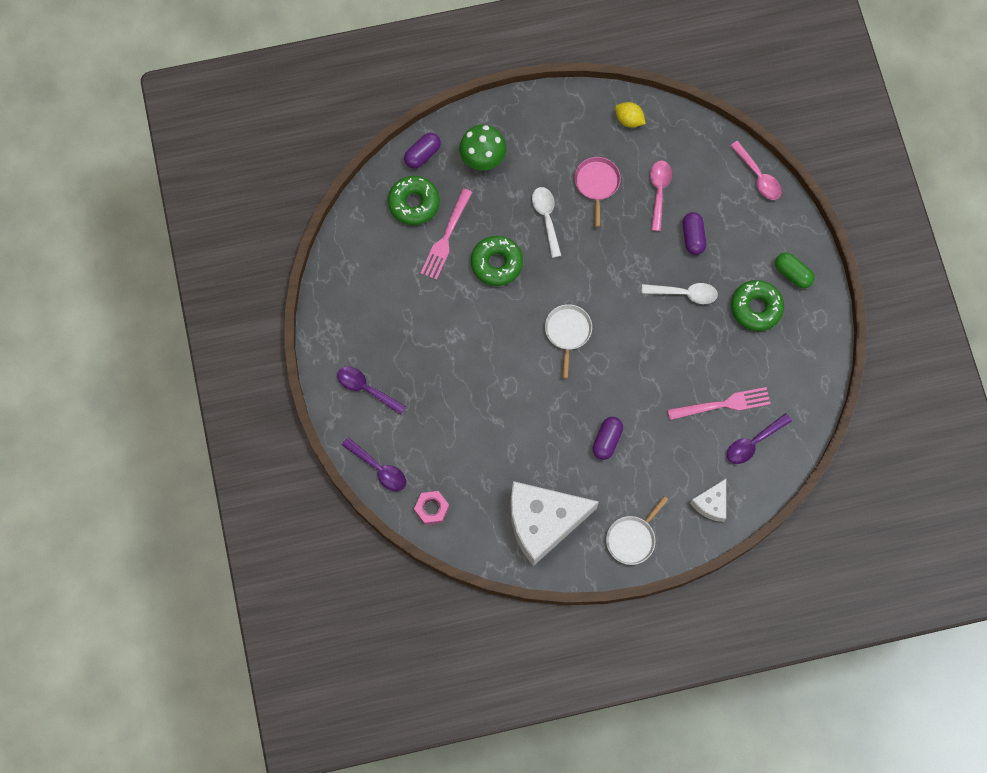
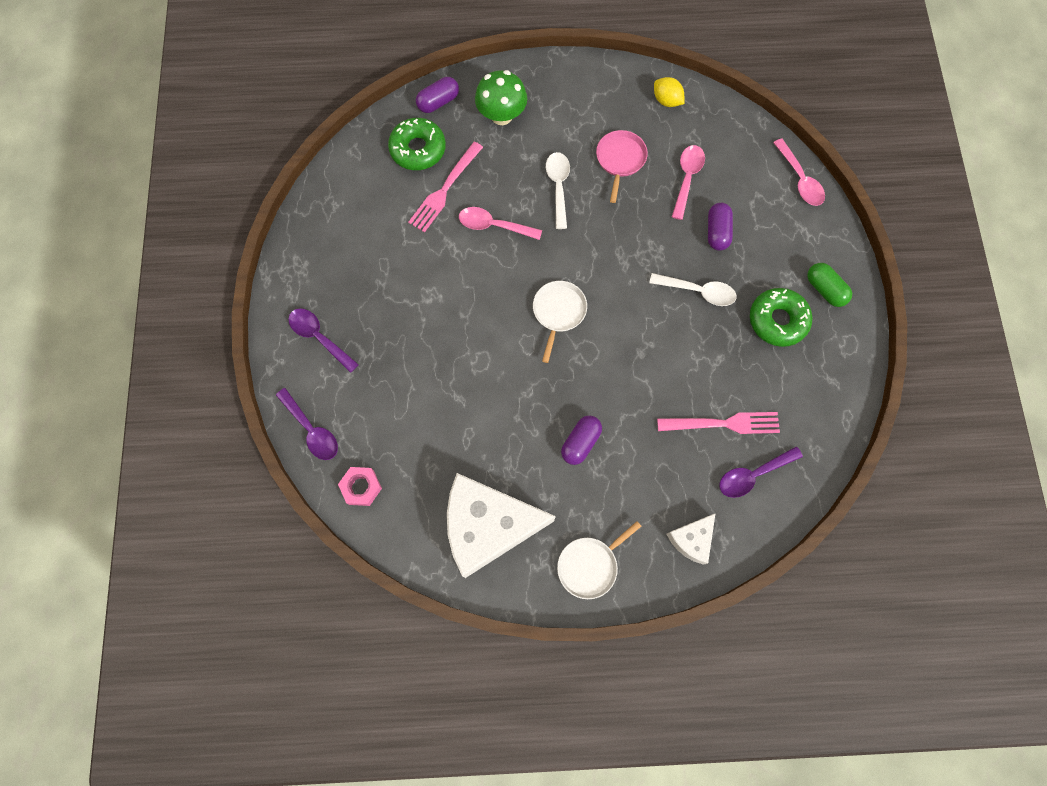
camera: 10 degrees right, 0 degrees up
(496, 263) = (494, 225): green donut -> pink spoon

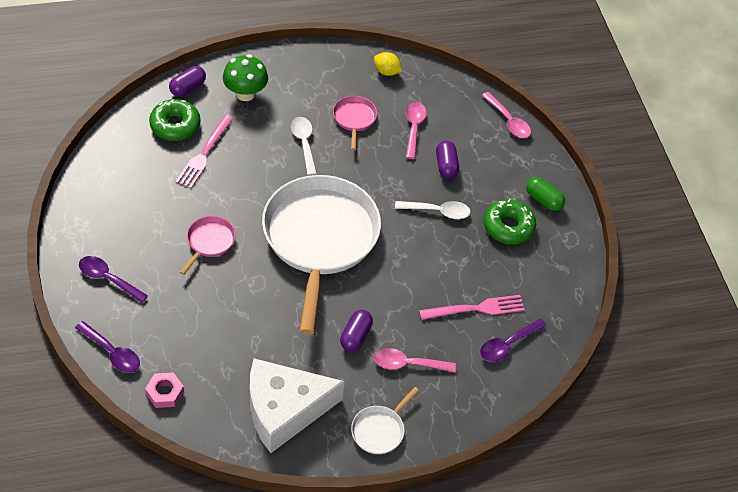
camera: 15 degrees left, 20 degrees down
(435, 303) = (209, 242): none -> pink pan
(494, 225) = (252, 178): pink spoon -> pink spoon (408, 364)
(558, 312) = (320, 238): white pan -> white pan, size x2.47
(692, 539) = (464, 400): white cheese -> none

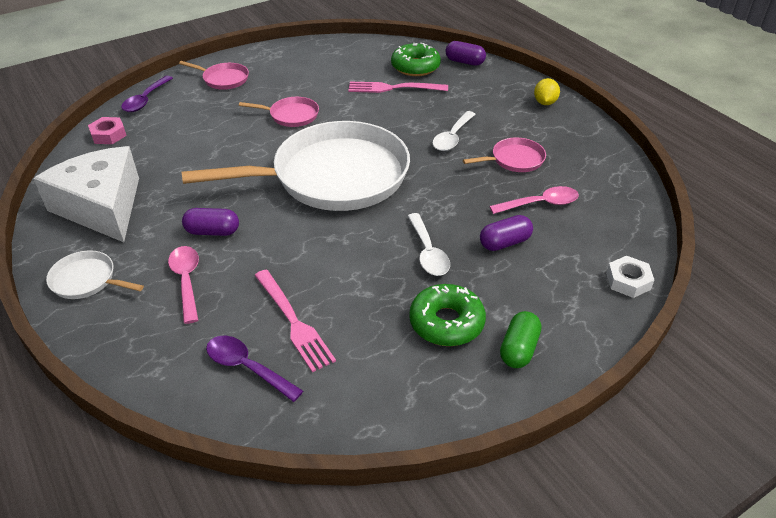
camera: 75 degrees right, 10 degrees down
(108, 279) = (224, 79): purple spoon -> pink pan
(245, 94) = (486, 90): green mushroom -> none
(304, 143) = (452, 137): white spoon -> white spoon turned 150 degrees clockwise
(386, 72) = (604, 165): yellow lemon -> yellow lemon (545, 103)
(508, 121) = (628, 281): pink spoon -> white nut

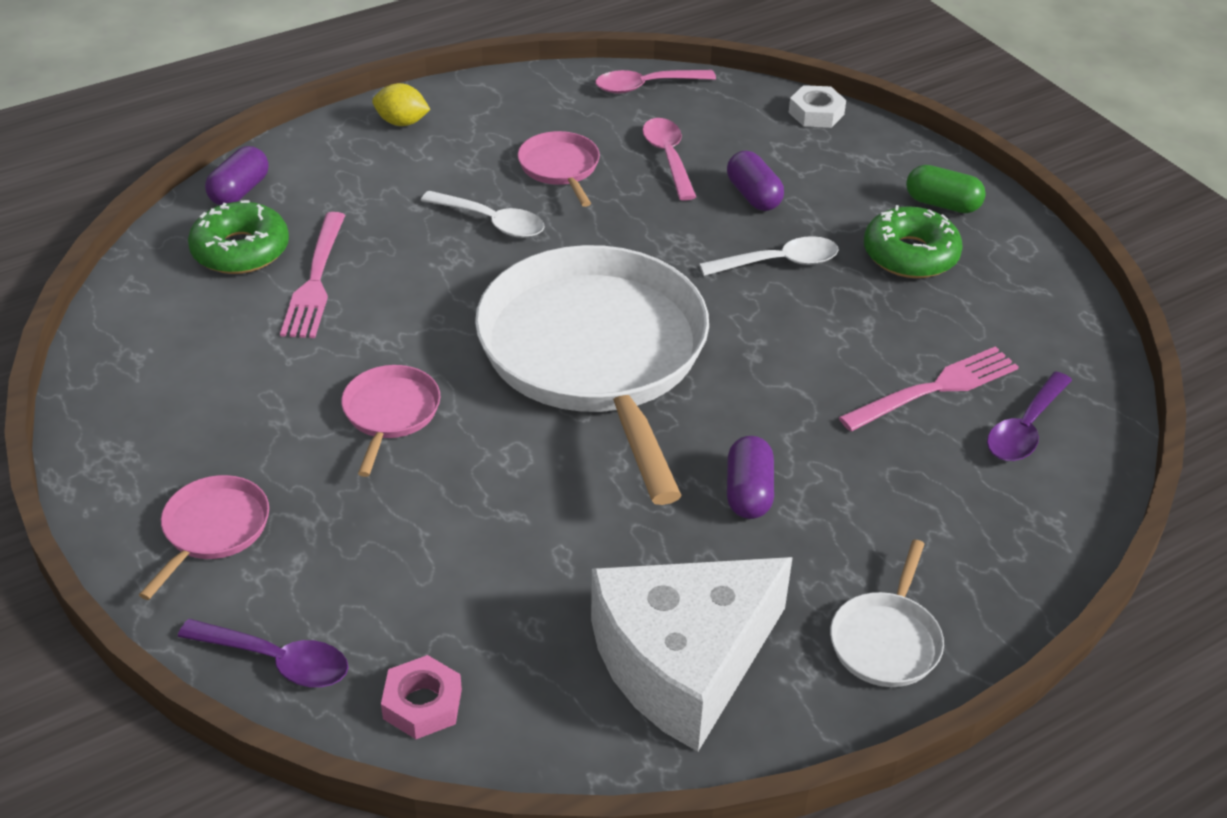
camera: 90 degrees left, 0 degrees up
(186, 281) = (870, 510): pink spoon -> pink spoon (646, 86)

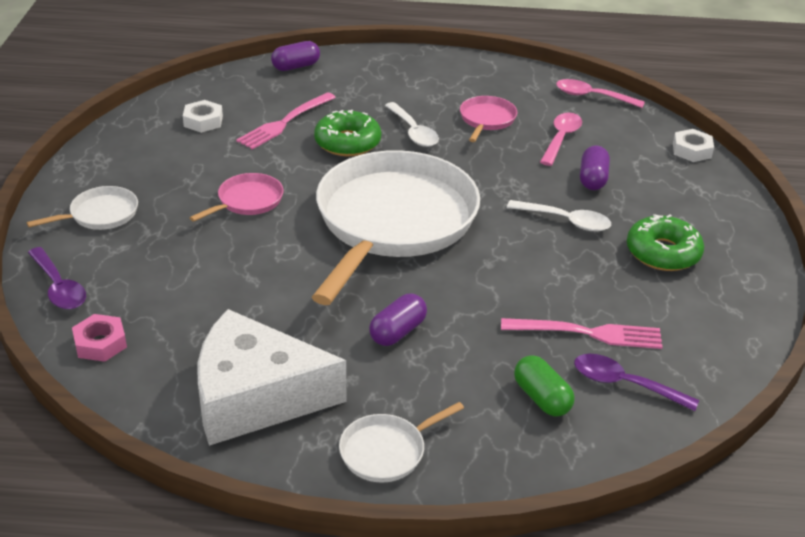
camera: 35 degrees right, 5 degrees down
(201, 327) = (203, 121): none -> white nut
(213, 529) = (100, 214): pink pan -> white pan
(240, 250) = (264, 94): green donut -> green donut (347, 142)
(402, 122) = (421, 65): yellow lemon -> none
(942, 204) = (722, 234): green capsule -> green capsule (542, 398)
(1025, 428) = (624, 384): purple spoon -> purple spoon turned 45 degrees clockwise

